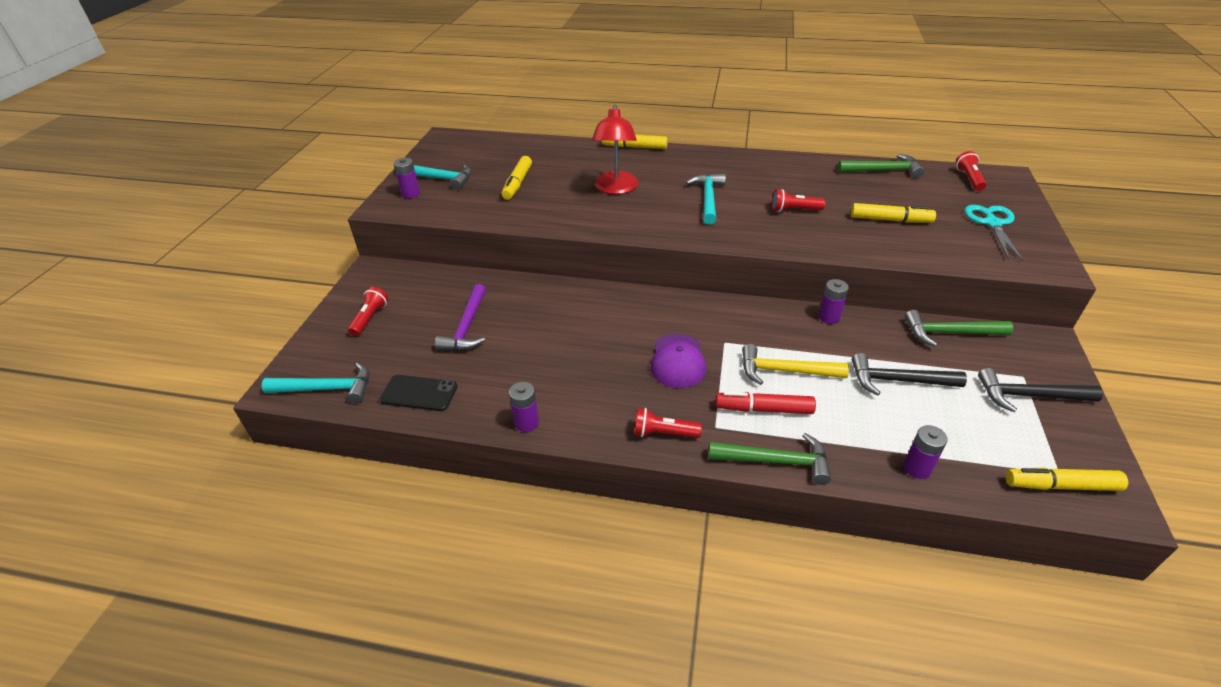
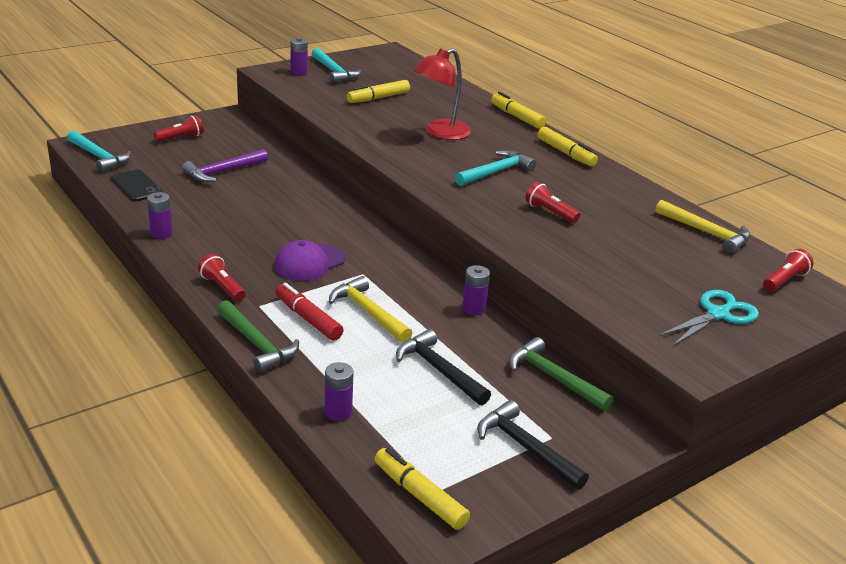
camera: 40 degrees right, 10 degrees down
(883, 171) = (706, 233): green hammer -> yellow hammer
(890, 220) = (620, 261): yellow marker -> yellow marker (566, 153)

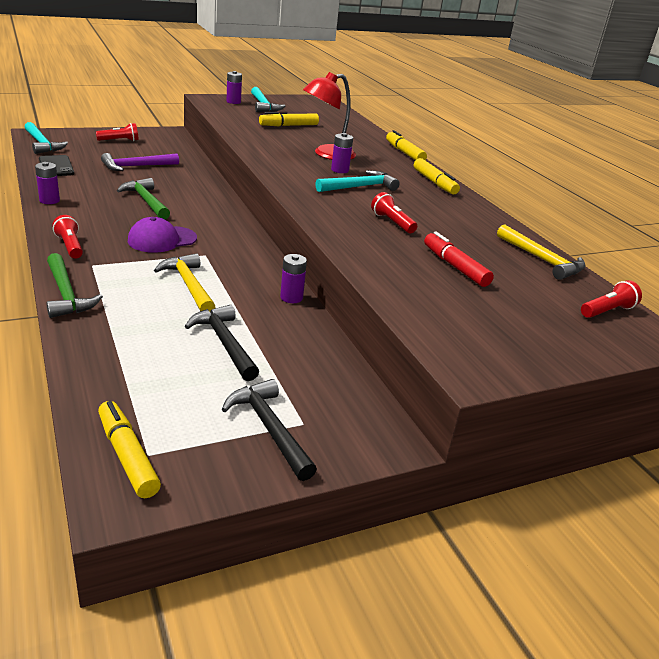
camera: 10 degrees right, 0 degrees up
(308, 318) = (129, 281): red marker -> red marker (455, 266)
(338, 412) = (100, 363): purple battery -> purple battery (340, 170)
(553, 378) = (336, 368): green hammer -> green hammer (146, 201)
(717, 314) = (520, 329): turquoise scissors -> none

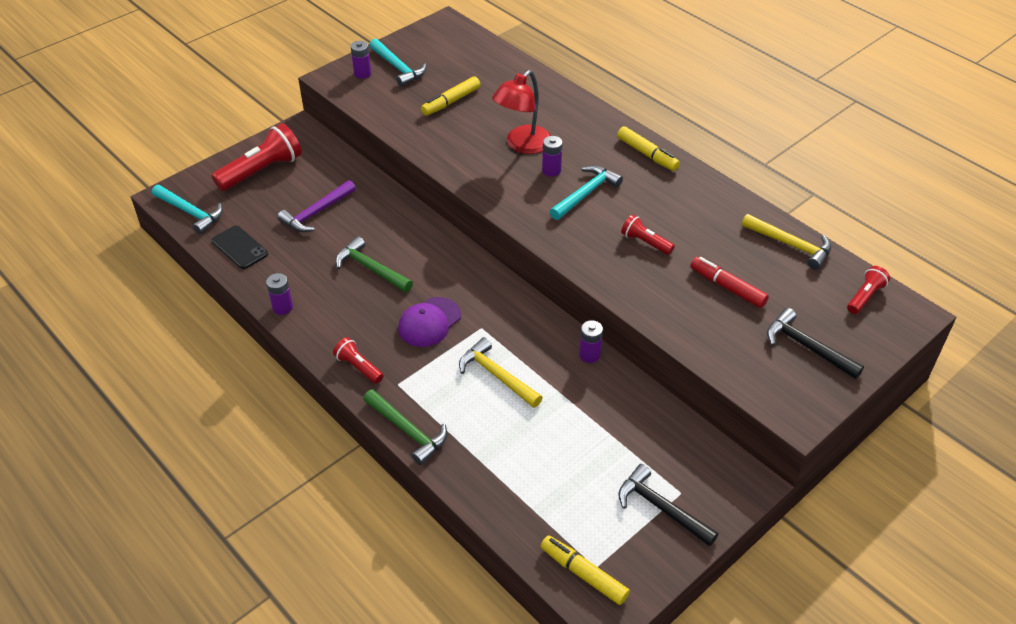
camera: 15 degrees left, 15 degrees up
(119, 140) = (262, 171): red flashlight -> red flashlight, size x1.89
(224, 343) = (573, 434): black hammer -> black hammer (807, 347)
(404, 153) = (591, 107): yellow marker -> none

